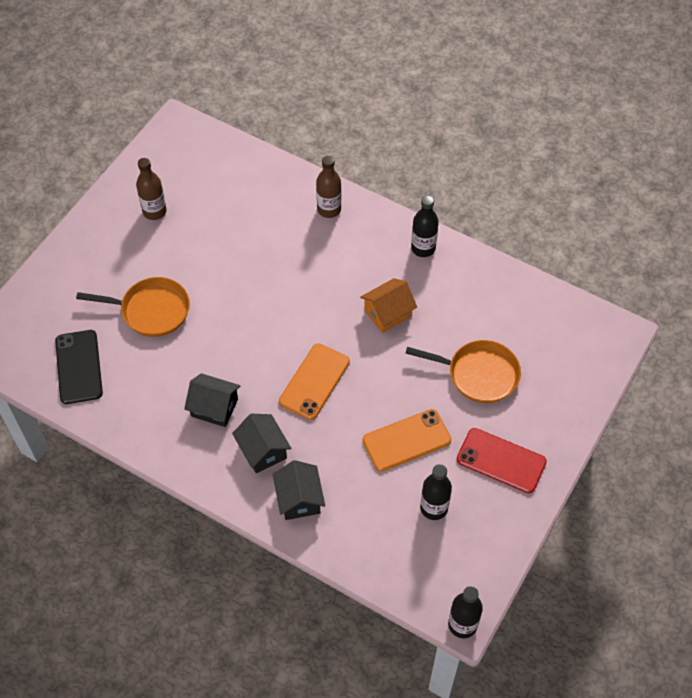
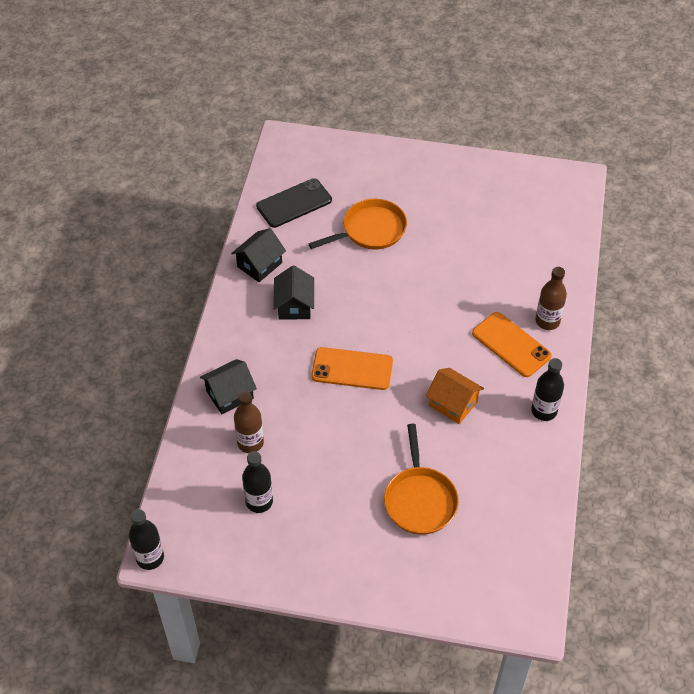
camera: 70 degrees right, 5 degrees down
(151, 310) = (370, 230): orange pan -> orange pan turned 105 degrees counterclockwise
(154, 211) = (473, 197): brown bottle -> brown bottle (250, 443)
(263, 450) = (266, 353): black house -> black house (259, 265)
(406, 440) = (321, 459): orange phone -> orange phone (511, 344)
(501, 461) = (331, 545): red phone -> none

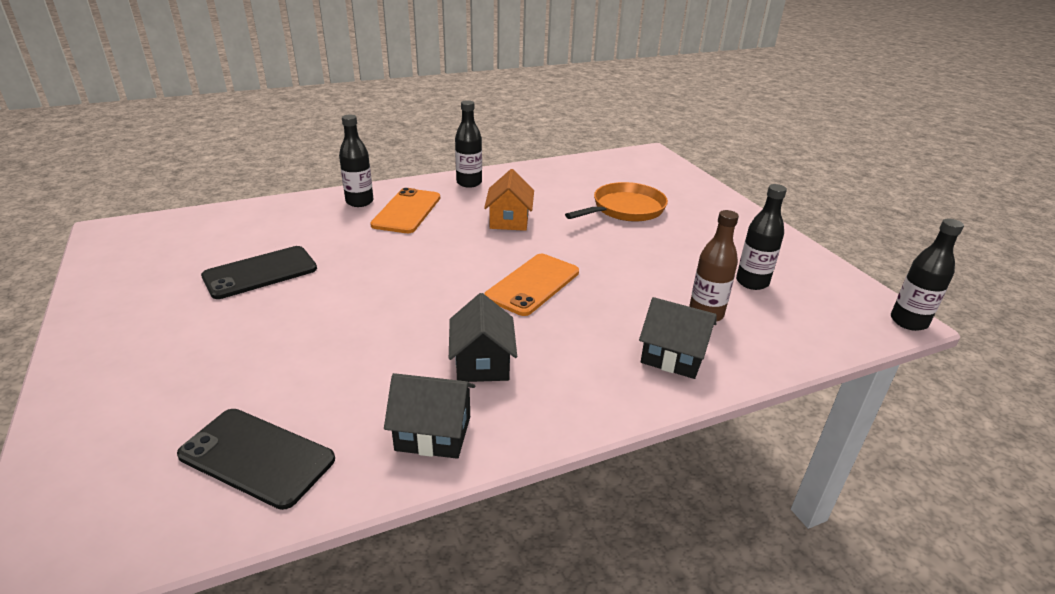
camera: 125 degrees left, 20 degrees down
(294, 305) = (482, 363): black house -> black house turned 60 degrees counterclockwise
(352, 369) = (533, 284): orange phone -> orange phone turned 60 degrees clockwise
(370, 230) = (284, 349): orange pan -> none
(465, 239) = (260, 273): none -> black phone
(547, 321) = (359, 202): brown bottle -> black bottle

